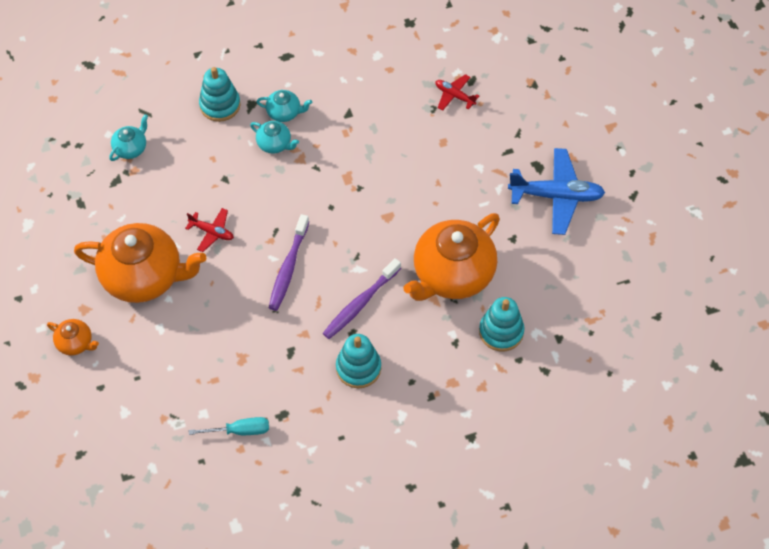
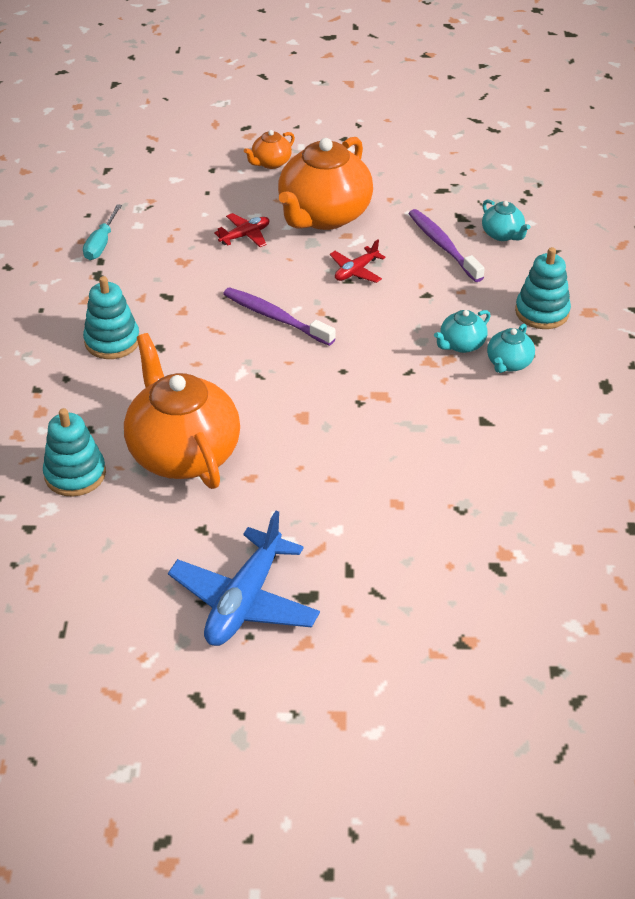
camera: 110 degrees right, 15 degrees down
(360, 303) = (193, 363): purple toothbrush -> purple toothbrush (443, 246)
(454, 96) = (475, 540): red plane -> red plane (245, 235)

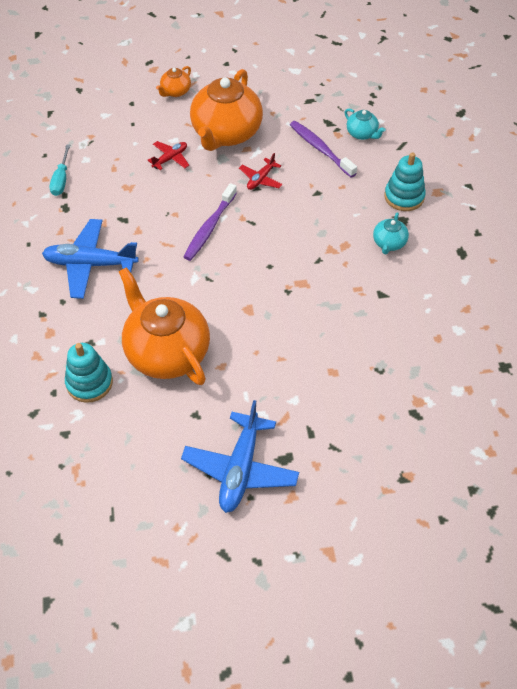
camera: 10 degrees left, 10 degrees up
(112, 341) = (90, 264): turquoise stacking toy -> blue plane
(276, 318) = (210, 227): purple toothbrush -> purple toothbrush turned 90 degrees counterclockwise
(461, 344) = (351, 232): turquoise teapot -> none

